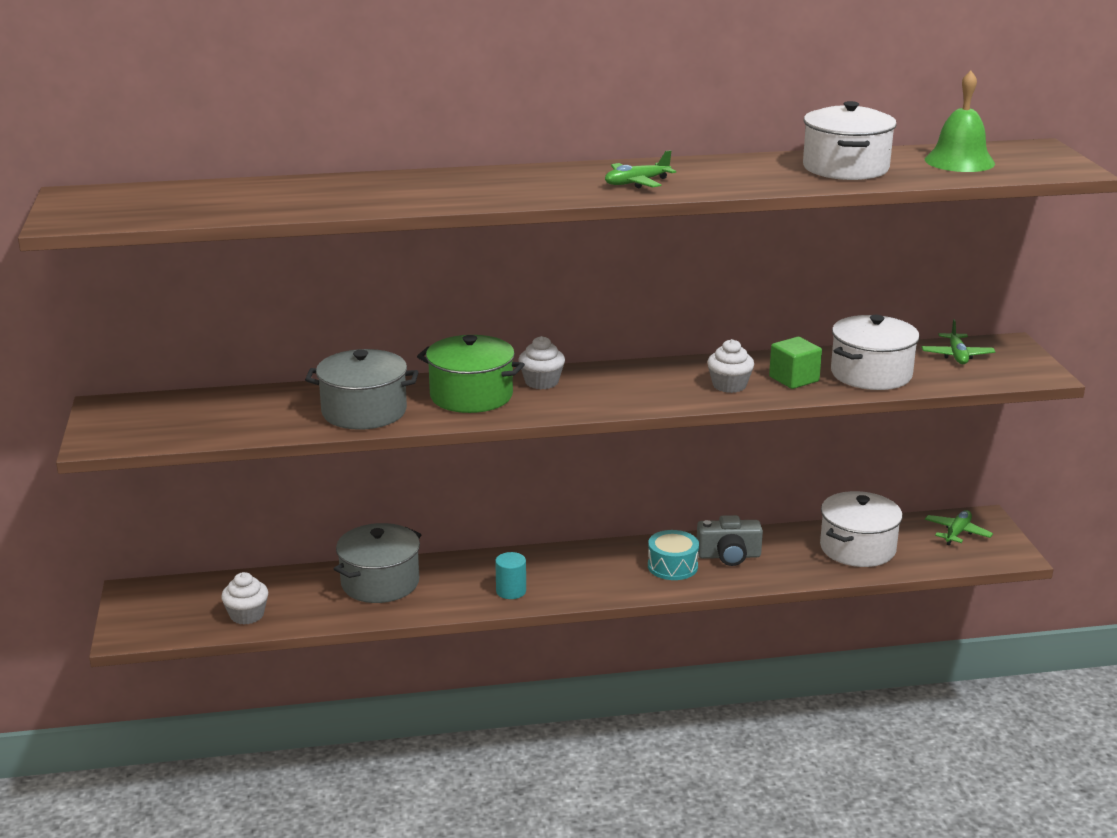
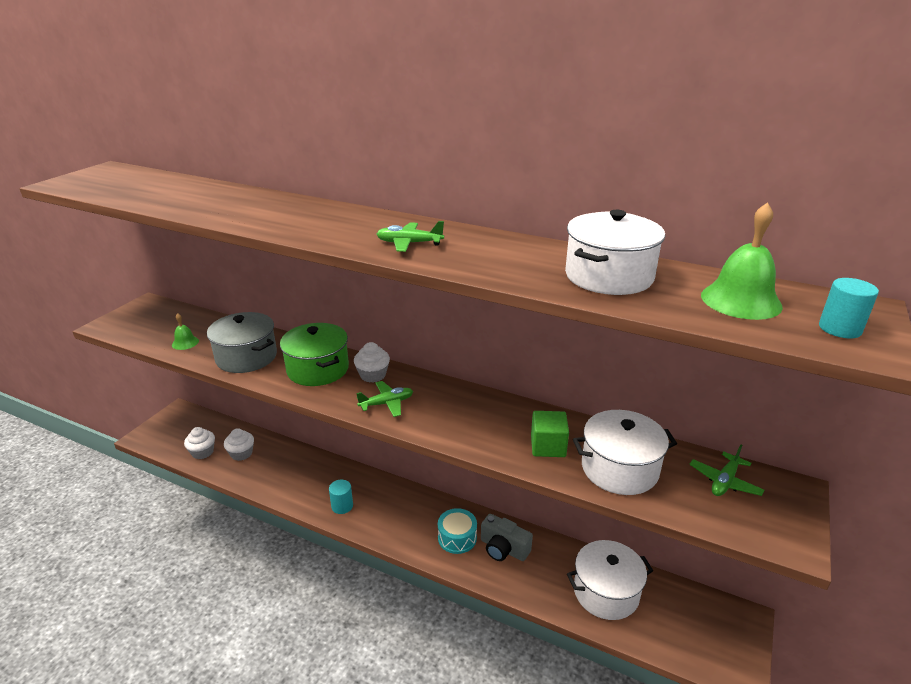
camera: 35 degrees right, 5 degrees up
(254, 423) = (185, 343): none -> green bell
(380, 583) = (285, 462): grey pot -> none
(729, 385) = (490, 431): white cupcake -> white cupcake (241, 453)
(957, 533) = (706, 621): green plane -> green plane (386, 403)
(1041, 163) = (840, 329): none -> turquoise cylinder

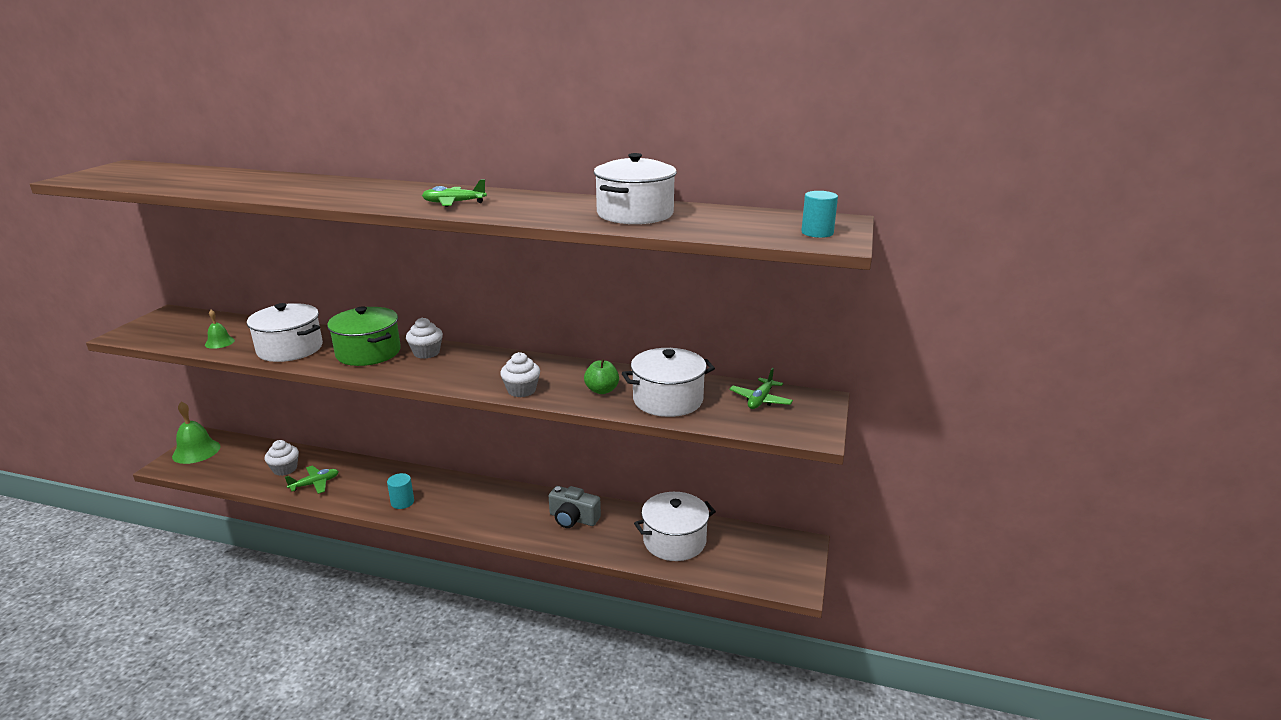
camera: 10 degrees left, 5 degrees down
(202, 452) = (240, 472): white cupcake -> white cupcake (521, 390)
(246, 357) = (290, 349): grey pot -> white pot
(386, 403) = (443, 373): green plane -> green plane (315, 484)
(457, 538) = (525, 515): turquoise drum -> none
(548, 446) = (602, 390): green cube -> green apple
(741, 300) = (743, 222): green bell -> green bell (196, 451)

